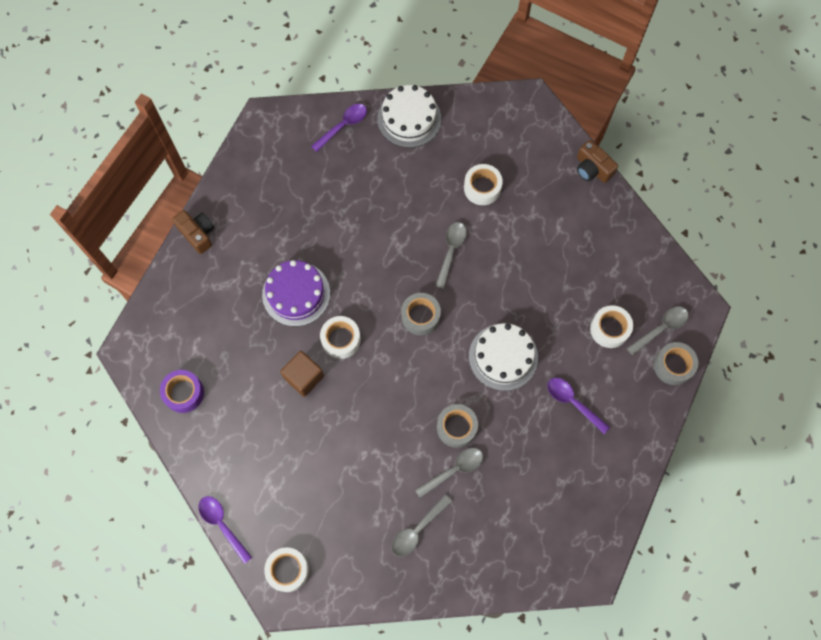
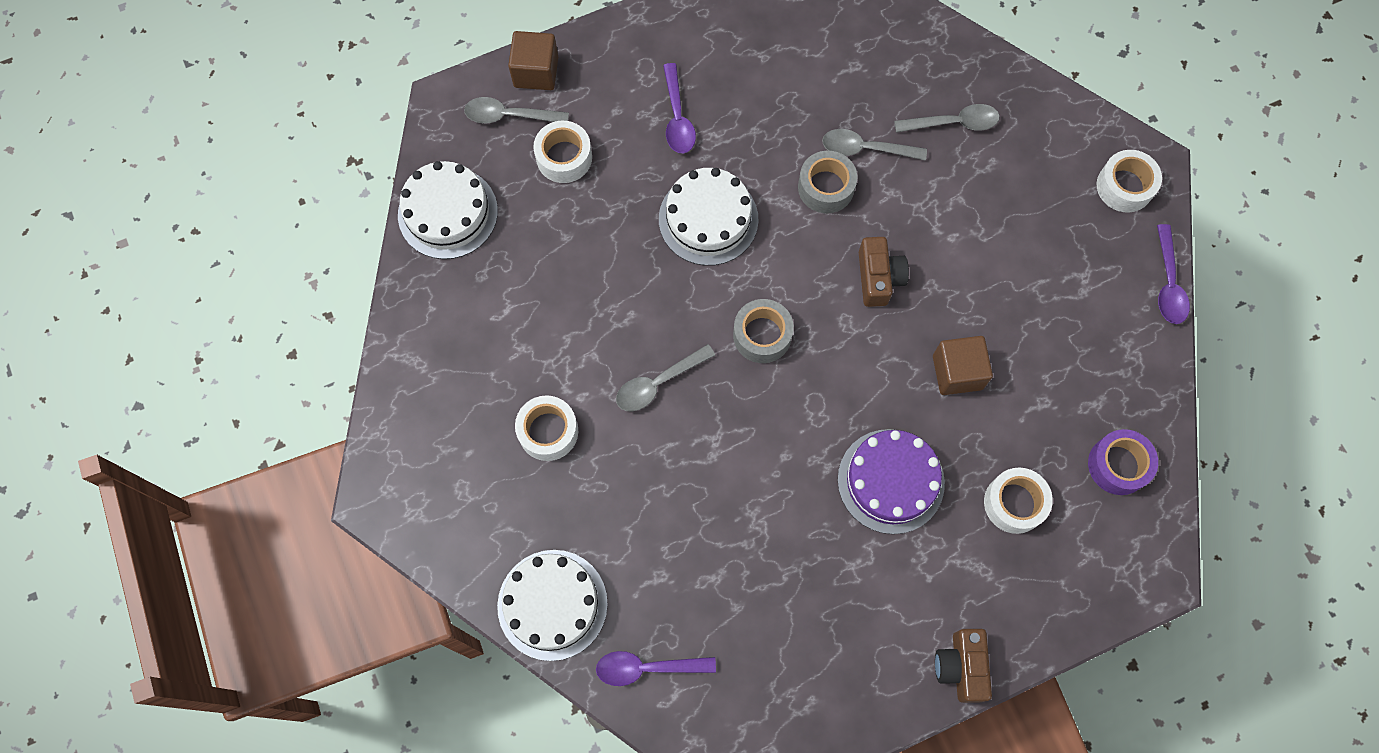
camera: 140 degrees left, 0 degrees up
(341, 339) = (879, 382): white tape -> white tape (1014, 503)
(592, 168) = (395, 347): brown camera -> brown camera (878, 278)
(637, 251) = (448, 213): none -> white cake
(673, 365) = (536, 72): grey tape -> brown cube

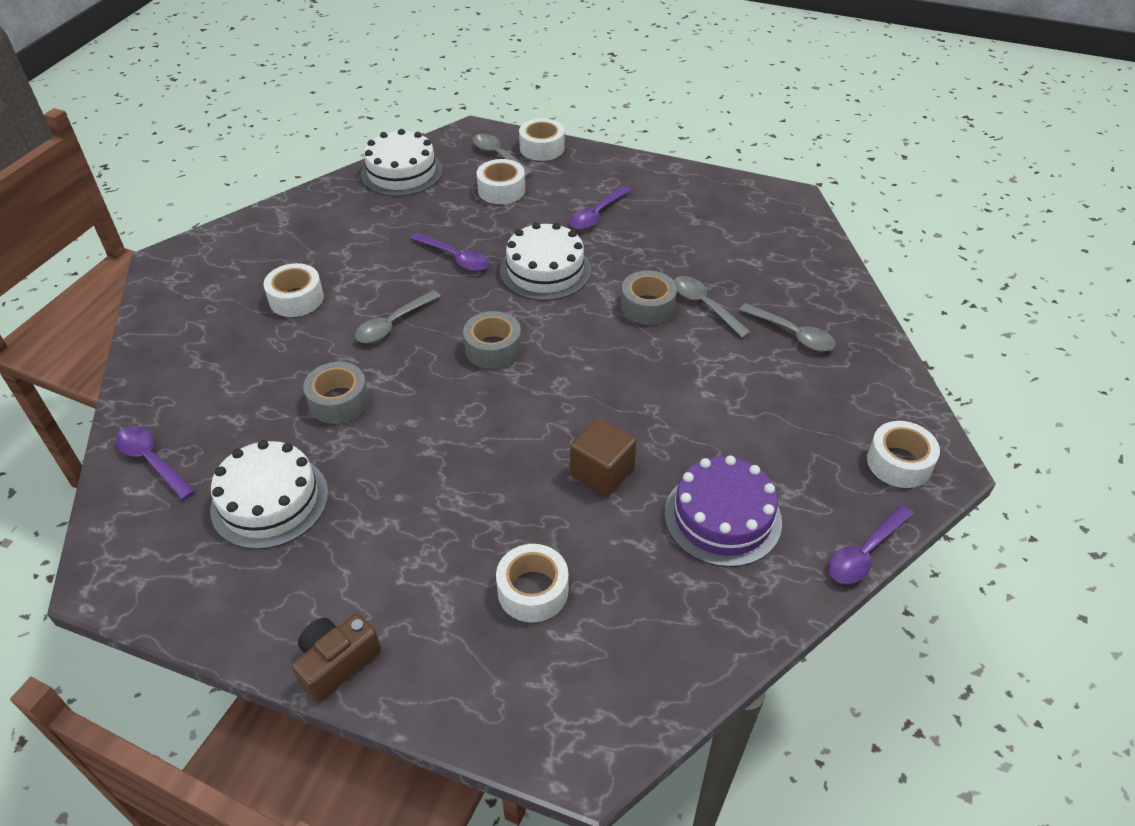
camera: 45 degrees right, 25 degrees down
(536, 72) = (542, 148): brown cube -> white tape
(552, 604) = (161, 381): white cake -> white cake (270, 501)
(621, 270) = (455, 258): none -> purple spoon
(658, 383) = (393, 324): grey spoon -> grey spoon turned 60 degrees counterclockwise
(711, 489) = (339, 401): none -> grey tape
(878, 278) = (618, 376): brown camera -> none
(890, 481) = (460, 496): purple cake -> purple cake (722, 517)
(1118, 465) = (656, 642): purple tape -> none

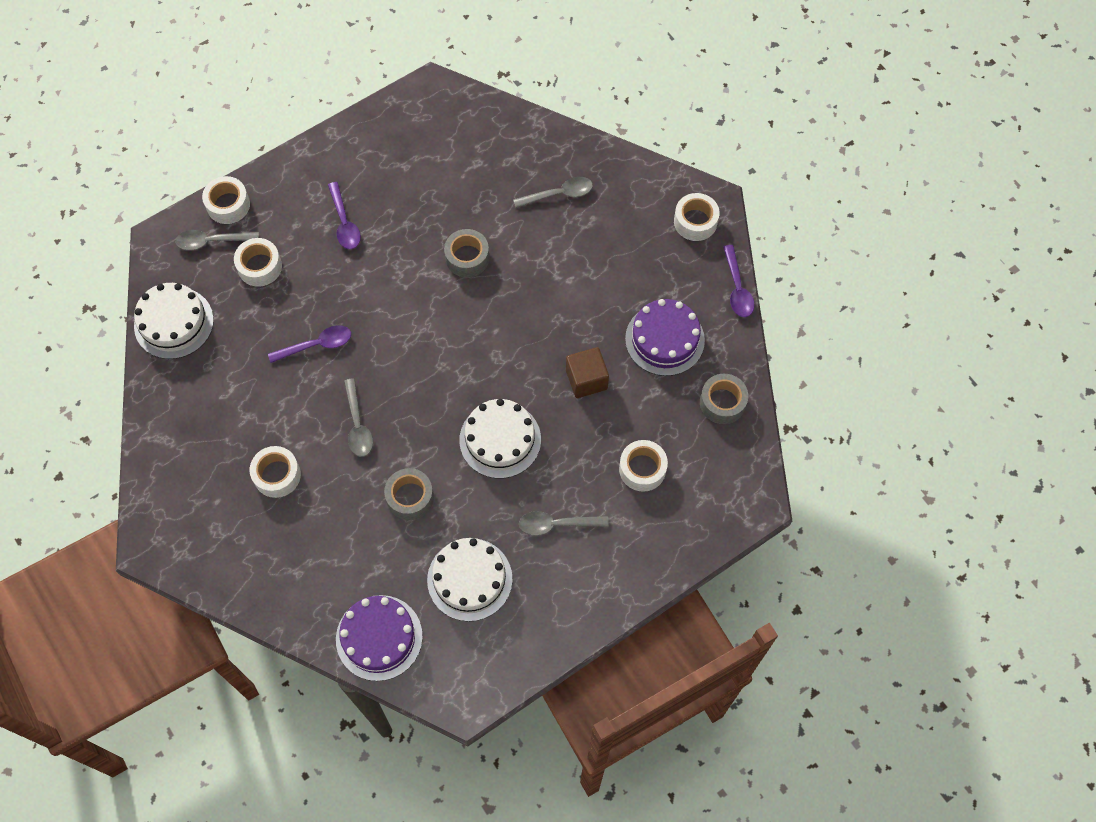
camera: 55 degrees left, 20 degrees up
(152, 461) = (379, 637): purple spoon -> purple cake
(337, 663) = (618, 595): brown camera -> none
(493, 348) = (433, 376): grey tape -> grey tape (722, 402)
(545, 270) = (379, 296): white cake -> white cake (500, 439)
(705, 306) = (494, 224): grey spoon -> grey spoon (557, 524)

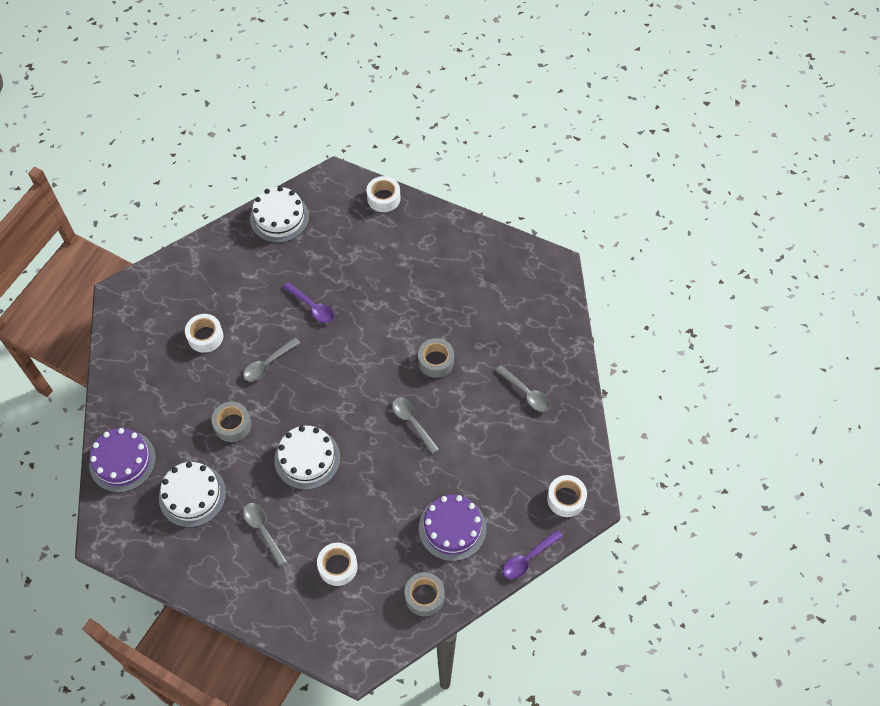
camera: 60 degrees right, 5 degrees down
(212, 241) = (351, 205): grey spoon -> grey spoon (412, 422)
(260, 266) = (349, 242): white tape -> none
(344, 222) = (414, 272): purple spoon -> none
(586, 379) = (387, 491): brown cube -> none

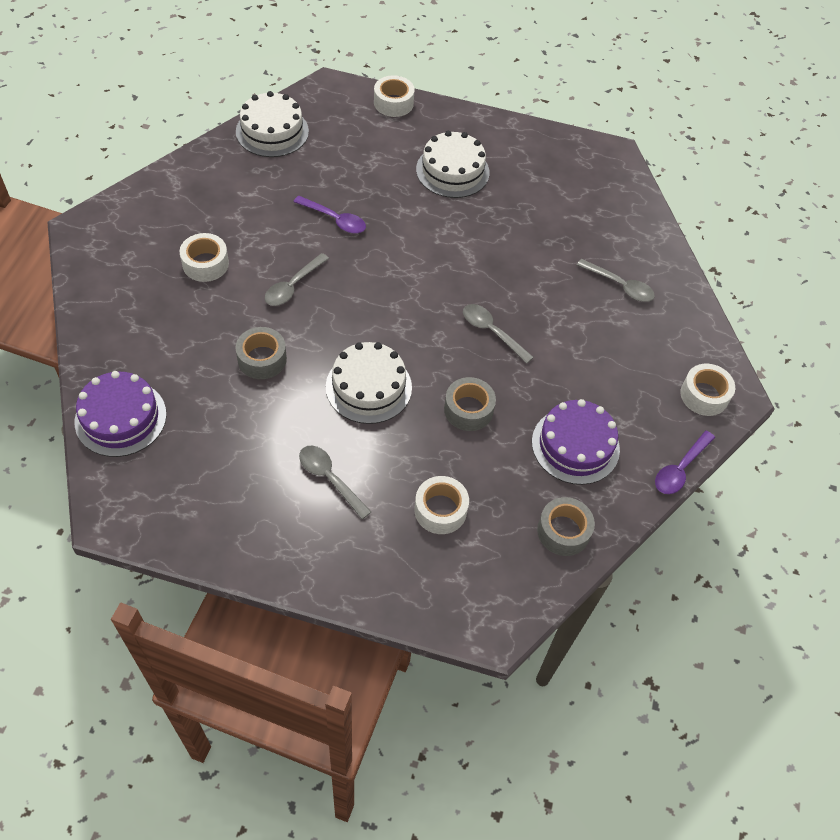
camera: 15 degrees left, 5 degrees down
(192, 495) = (225, 448): white cake -> white cake (452, 171)
(436, 361) = (502, 263): grey tape -> grey tape (468, 410)

